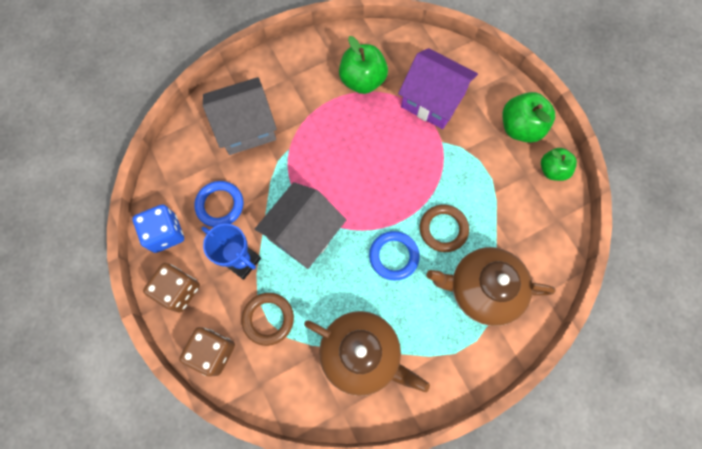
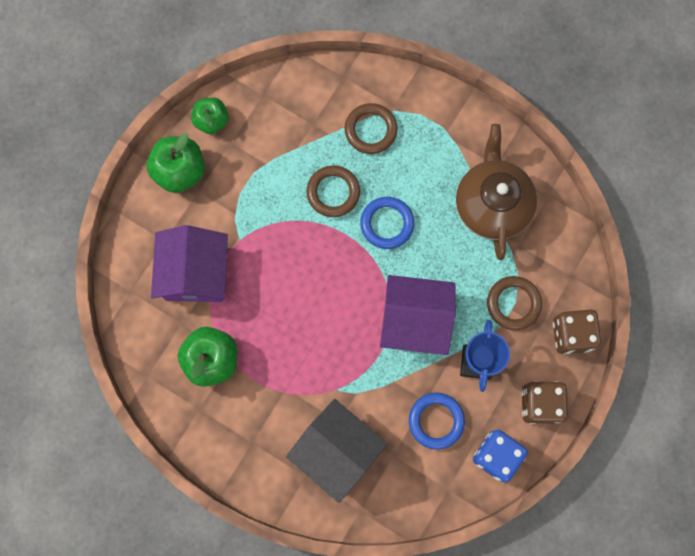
camera: 120 degrees left, 5 degrees up
(303, 233) = (415, 320): grey house -> purple house
(482, 289) = (370, 130): brown teapot -> brown ring

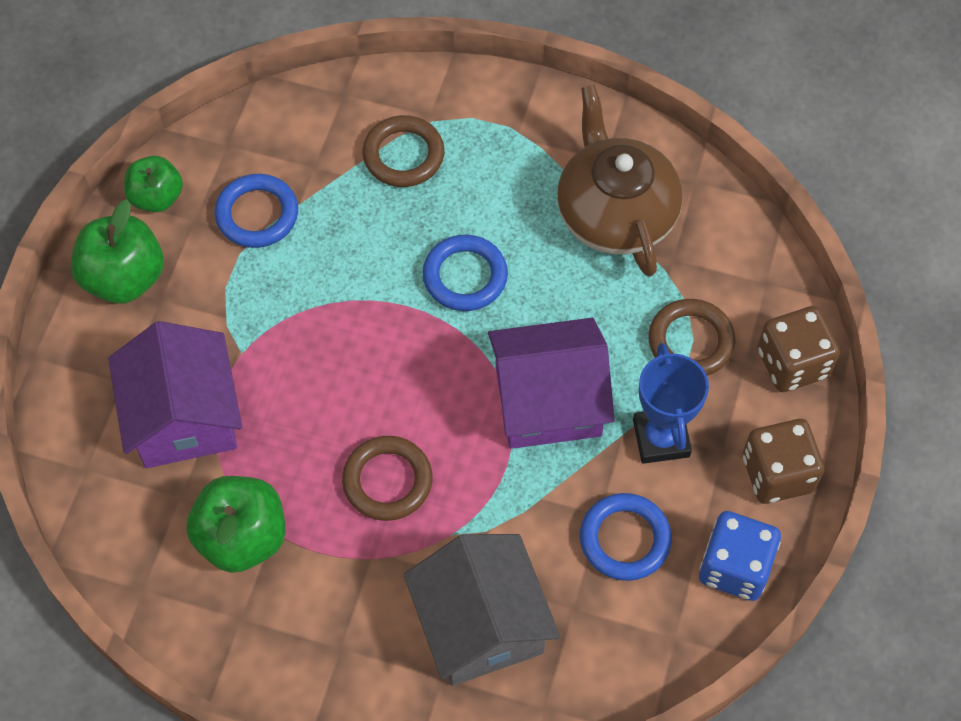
camera: 15 degrees left, 15 degrees down
(270, 148) = (257, 214): none -> blue ring
(333, 192) = (370, 252): brown ring -> brown ring (387, 481)
(337, 451) = (481, 624): grey house -> grey house turned 45 degrees clockwise

